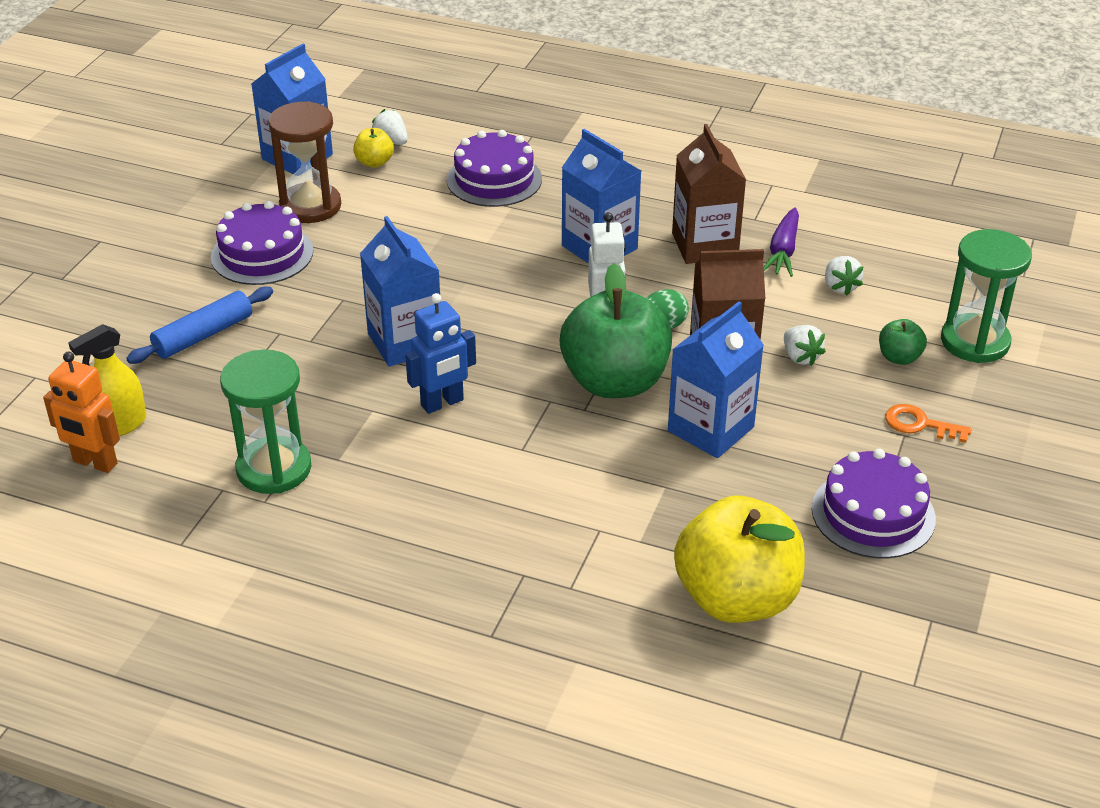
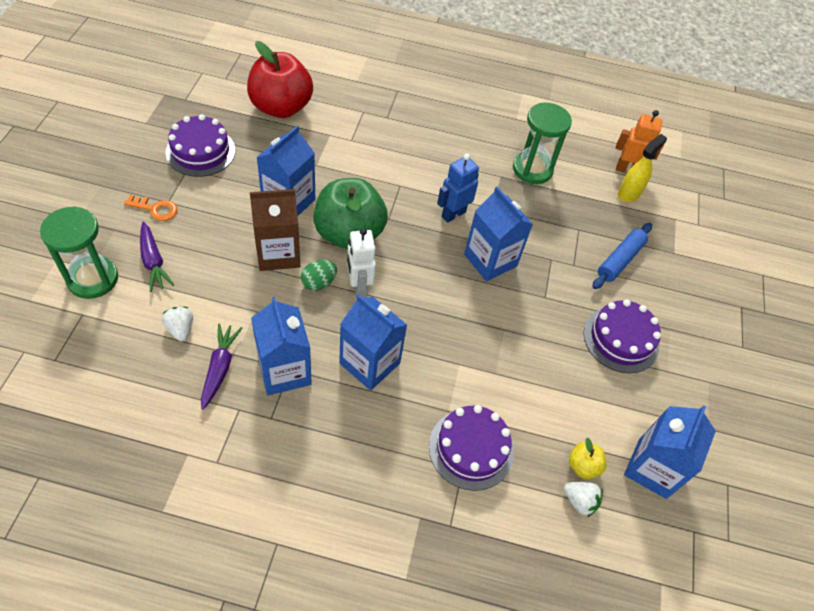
camera: 165 degrees right, 15 degrees up
(310, 206) = (611, 399): brown hourglass -> none
(704, 245) = (284, 371): brown carton -> blue carton
(736, 598) = (281, 107): yellow apple -> red apple
(800, 357) = (223, 259): white strawberry -> none
(899, 357) = (153, 262): green apple -> purple carrot

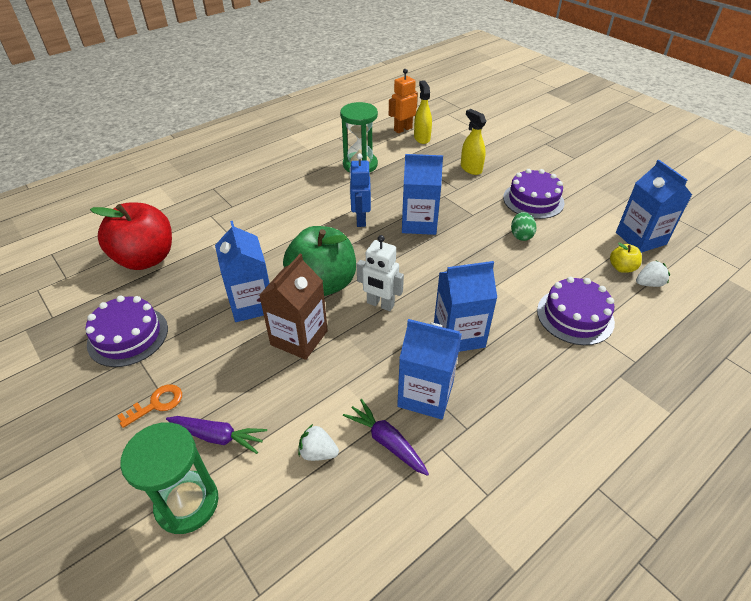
camera: 45 degrees left, 10 degrees down
(319, 283) = (354, 327): green egg -> green egg (521, 235)
(620, 260) = (471, 168): blue rolling pin -> yellow spray bottle

